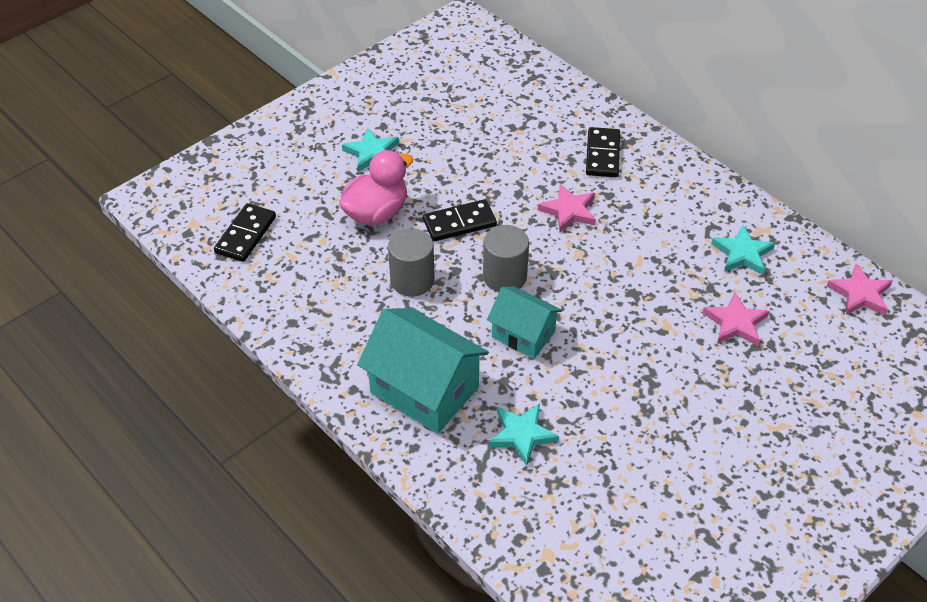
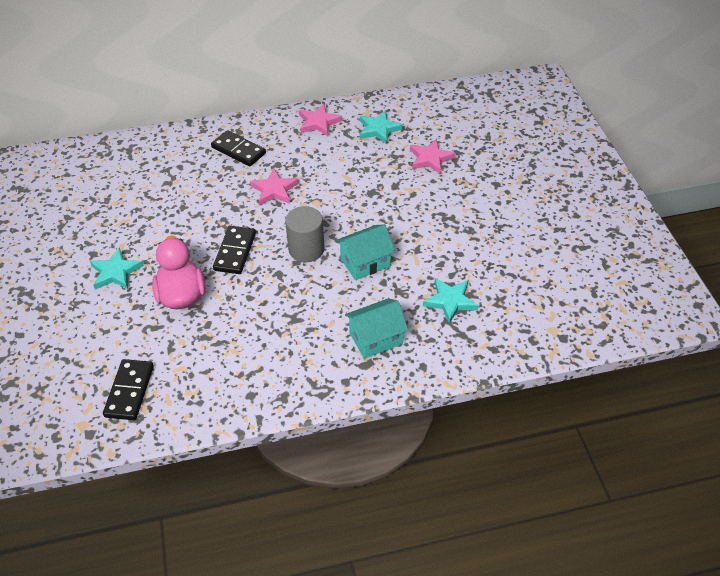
camera: 60 degrees left, 0 degrees up
(245, 235) = (129, 391): black domino -> black domino turned 45 degrees clockwise
(412, 280) = (268, 302): grey cylinder -> none
(424, 390) = (376, 338): turquoise house -> turquoise house, size x0.61
(860, 294) = (447, 98): pink star -> pink star (319, 122)

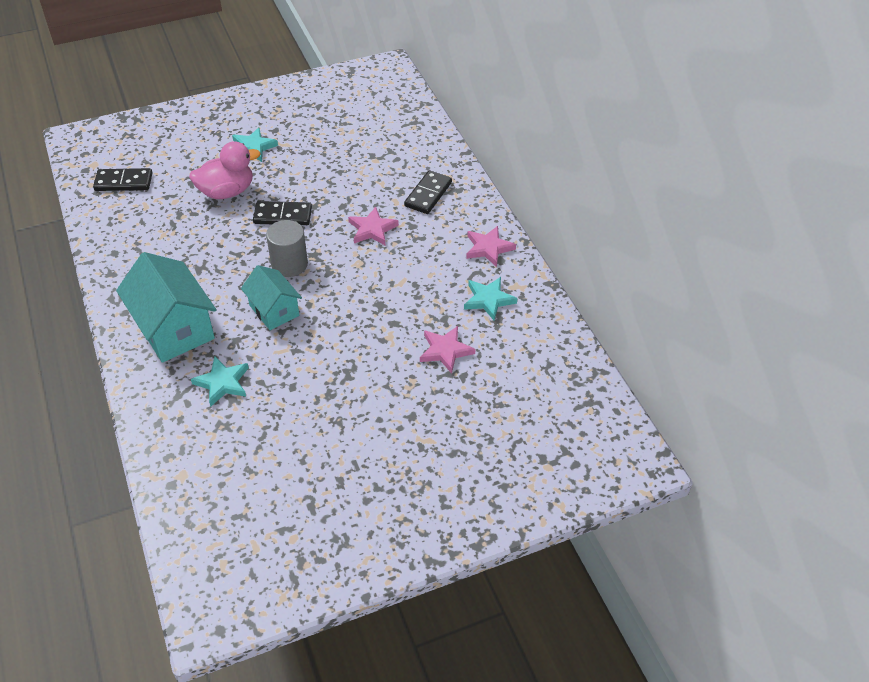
camera: 80 degrees right, 0 degrees up
(376, 338) = (174, 328): turquoise house -> turquoise house, size x1.64

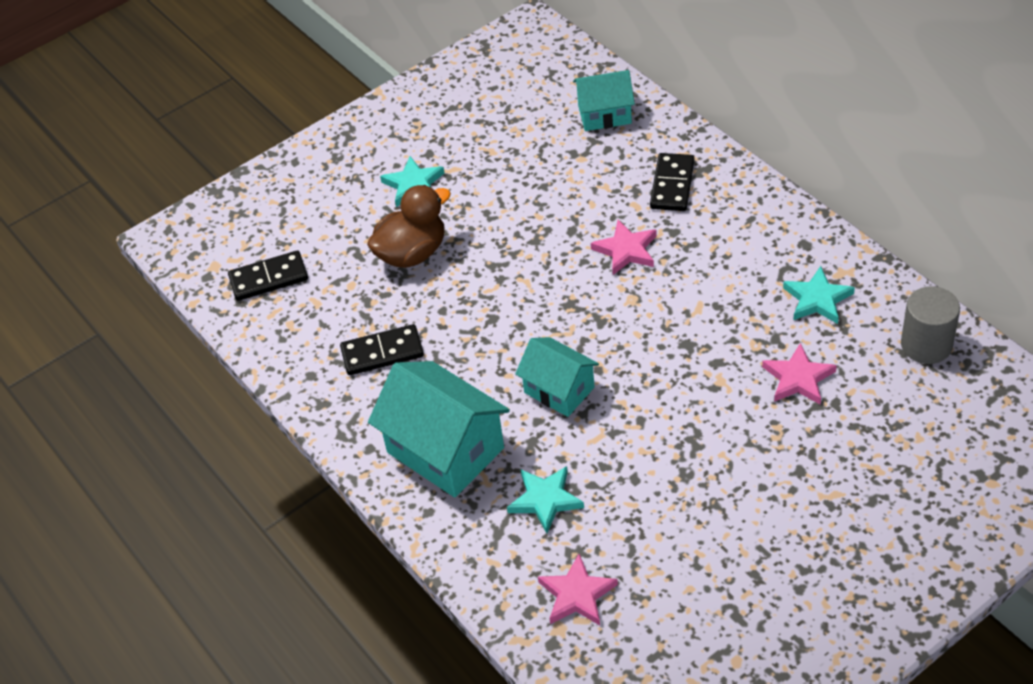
camera: 10 degrees left, 0 degrees up
(227, 191) = (412, 253): pink duck -> brown duck
(283, 215) = (502, 264): black domino -> black domino (382, 352)
(289, 264) = (546, 325): grey cylinder -> grey cylinder (926, 345)
(407, 136) = (604, 114): none -> turquoise house
(488, 248) = (783, 233): pink star -> pink star (577, 595)

